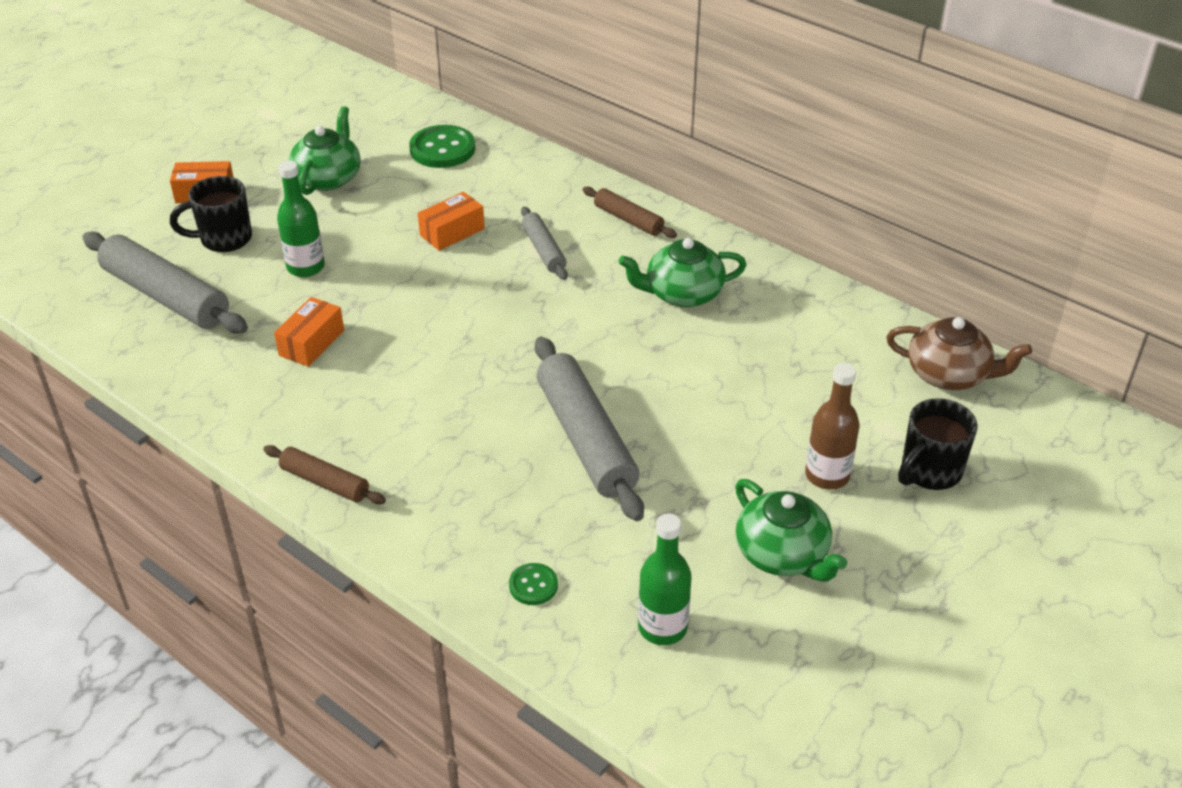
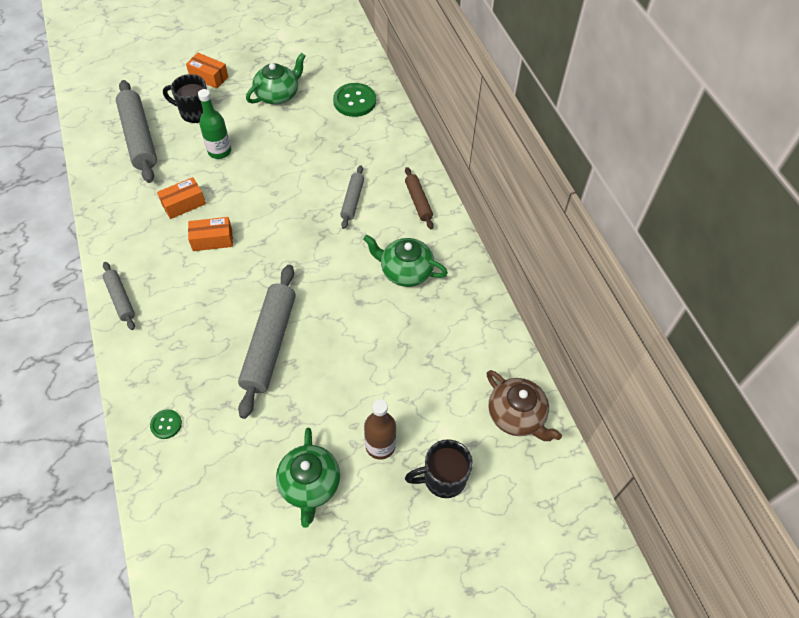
camera: 30 degrees right, 15 degrees up
(325, 482) = (120, 299): brown rolling pin -> grey rolling pin
(452, 232) = (313, 163): orange box -> orange box (212, 240)
(662, 627) = (207, 492): green bottle -> none

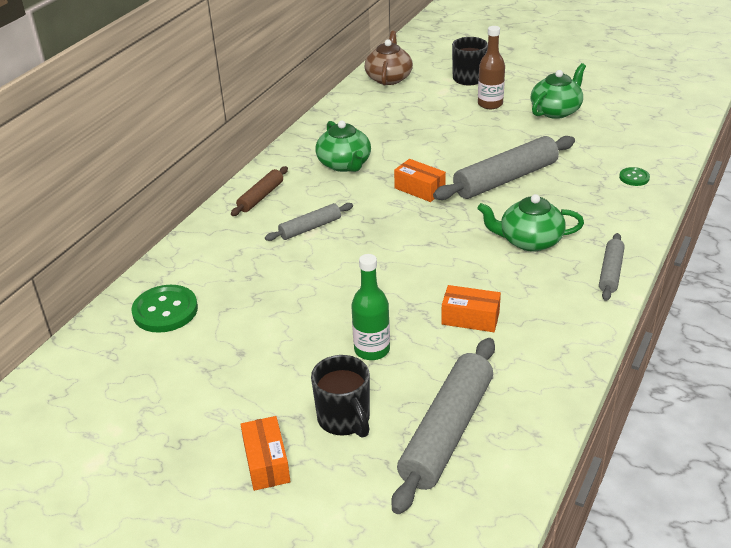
camera: 130 degrees left, 20 degrees down
(212, 240) = (475, 270): orange box -> orange box (419, 189)
(278, 94) = (224, 374): green teapot -> green teapot (529, 241)

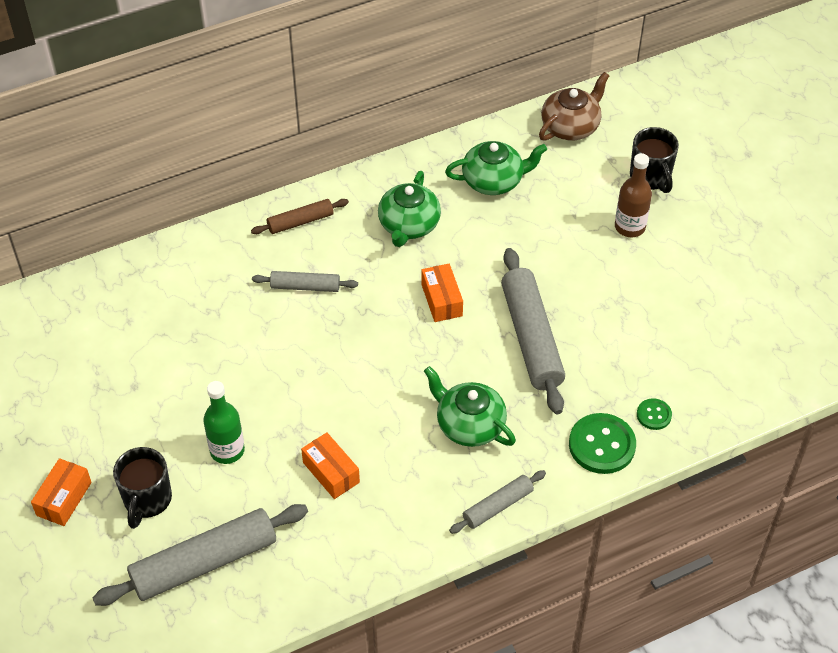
camera: 35 degrees right, 15 degrees up
(165, 311) = (118, 305): green button -> green button (602, 445)
(505, 179) = (531, 337): grey rolling pin -> grey rolling pin turned 75 degrees clockwise
(556, 111) = (685, 278): green teapot -> green teapot (494, 181)

